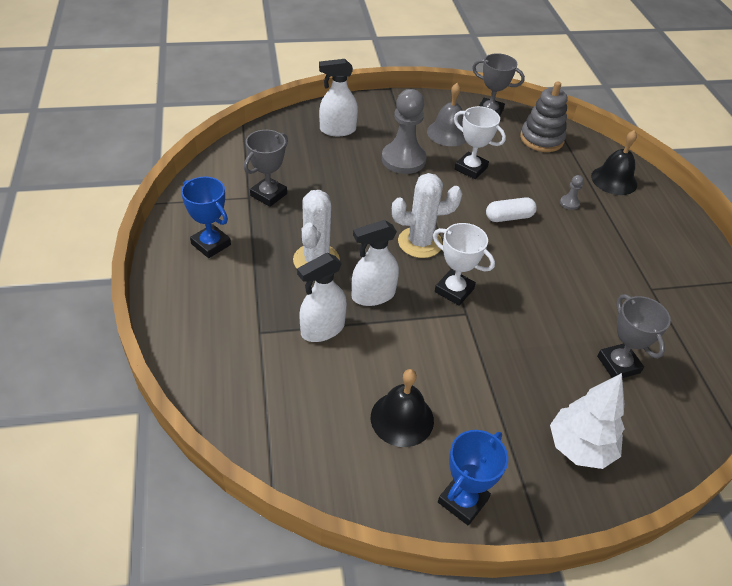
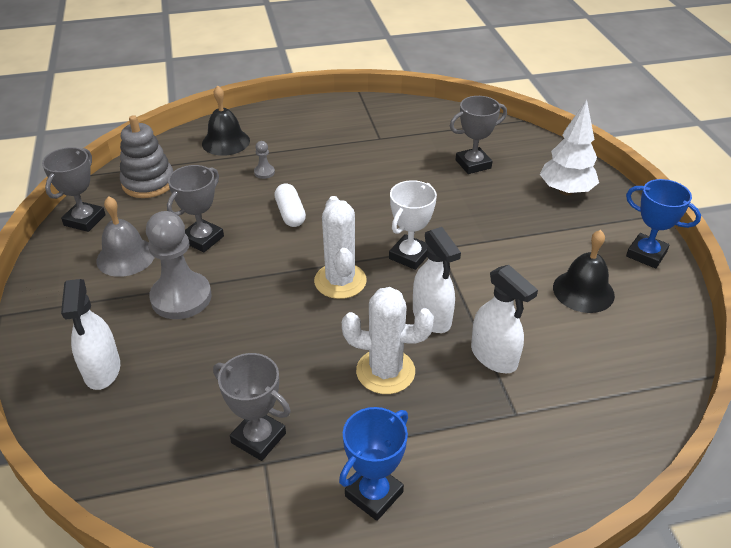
camera: 90 degrees left, 5 degrees down
(471, 168) = (202, 239): white trophy -> grey trophy

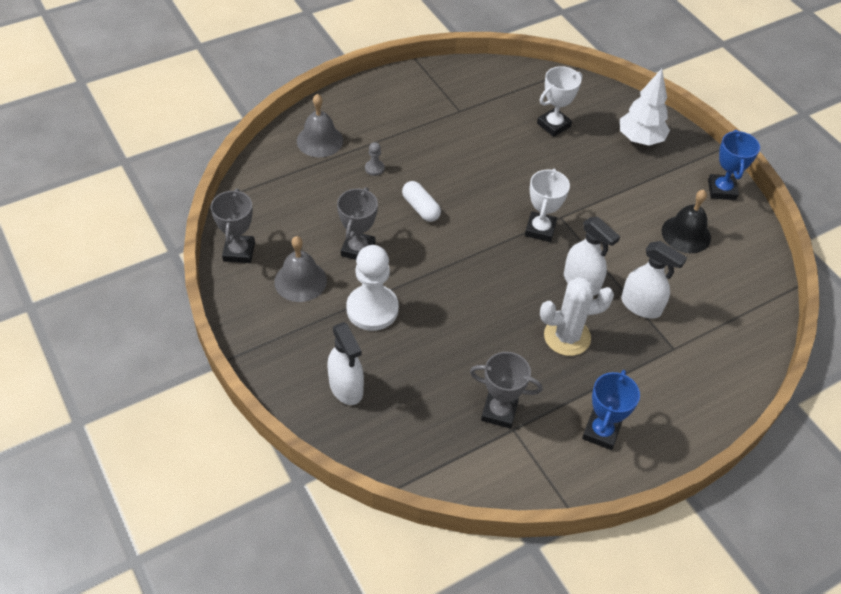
camera: 20 degrees left, 10 degrees up
(148, 183) = (273, 200): grey stacking toy -> none
(181, 297) = (372, 309): grey pawn -> white pawn
(226, 142) = (320, 140): black bell -> grey bell
(340, 281) = (495, 265): white cactus -> none
(473, 164) = (553, 125): grey trophy -> white trophy
(646, 254) = (721, 190): blue trophy -> blue trophy turned 75 degrees clockwise

